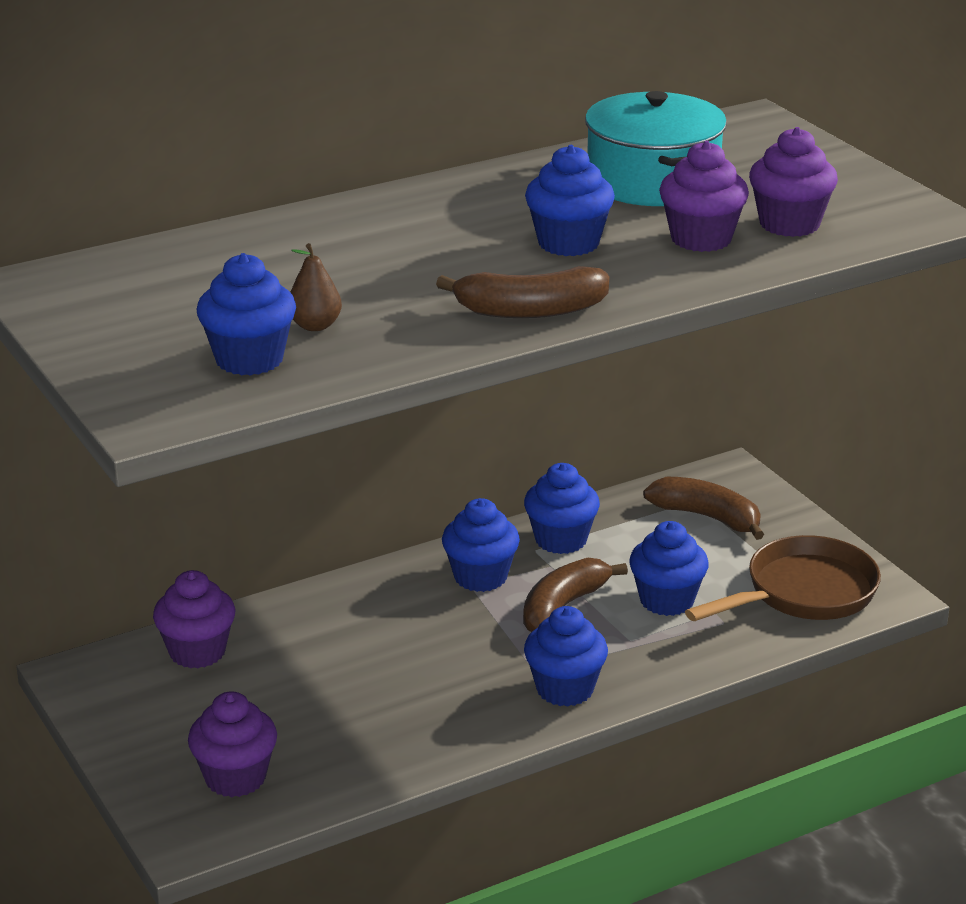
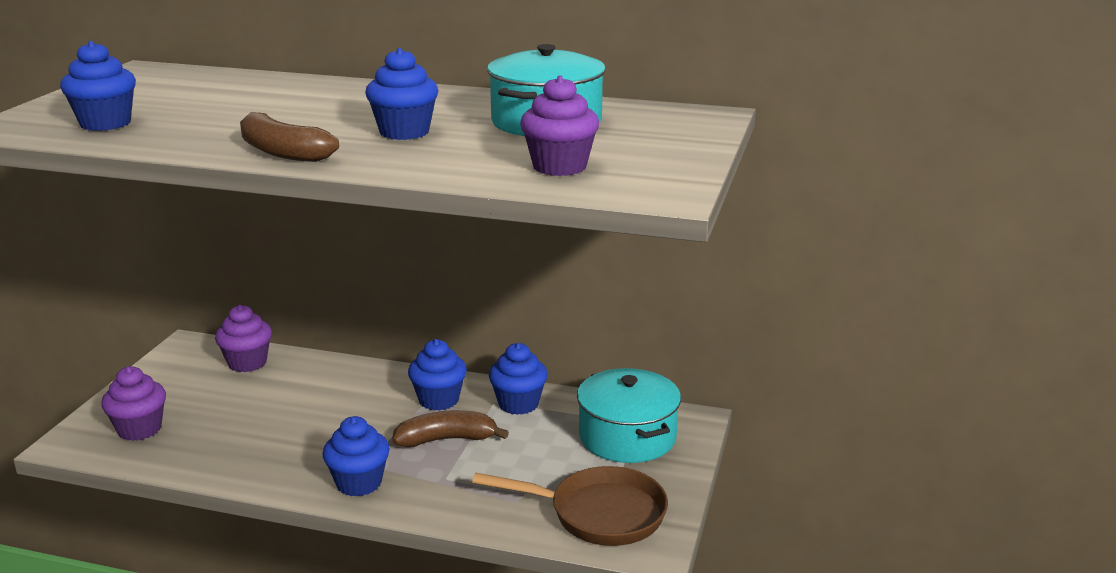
camera: 45 degrees right, 5 degrees down
(315, 326) = (175, 121): brown pear -> none
(666, 600) = (509, 469): blue cupcake -> none
(701, 239) = (482, 155): purple cupcake -> none
(707, 517) = (627, 437): brown banana -> turquoise pot

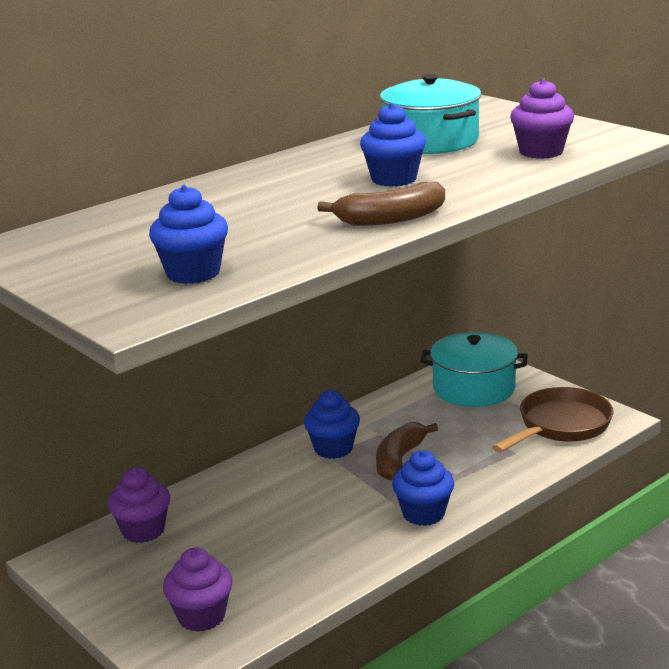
camera: 55 degrees left, 0 degrees up
(518, 404) = (380, 417): blue cupcake -> none

